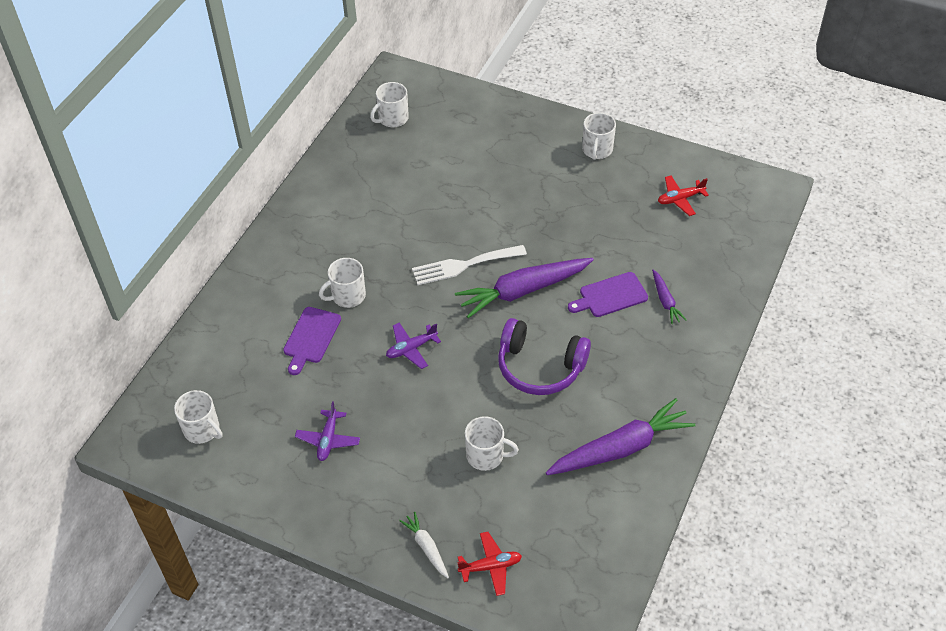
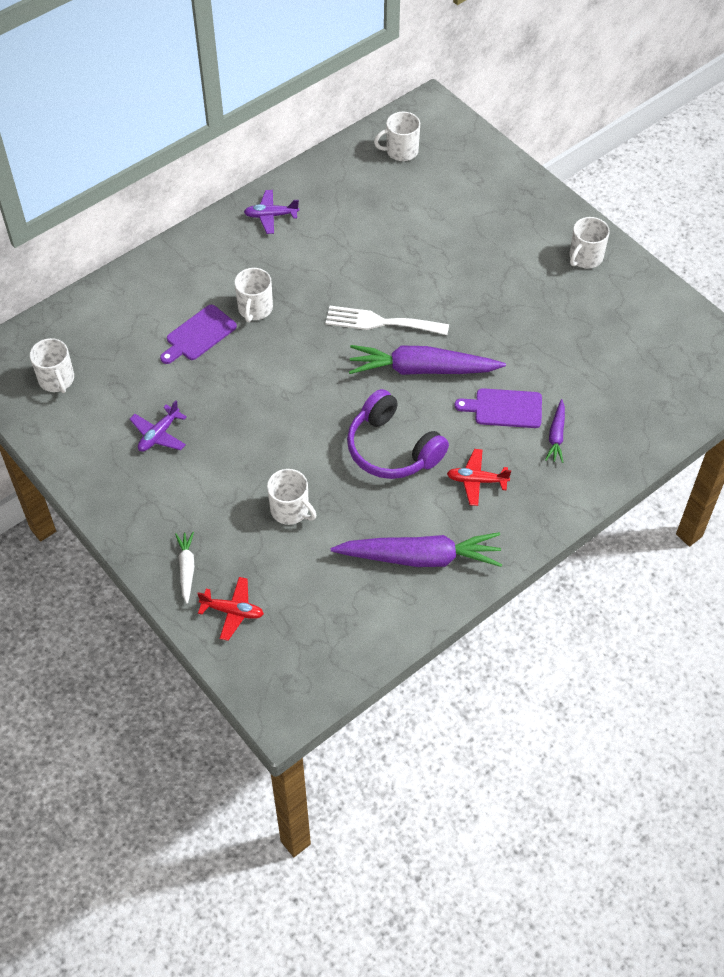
camera: 25 degrees right, 5 degrees up
(347, 296) = (255, 309): white mug -> white mug turned 75 degrees counterclockwise
(411, 348) = (283, 382): purple plane -> purple plane (271, 216)
(680, 199) = (638, 340): red plane -> red plane (476, 481)

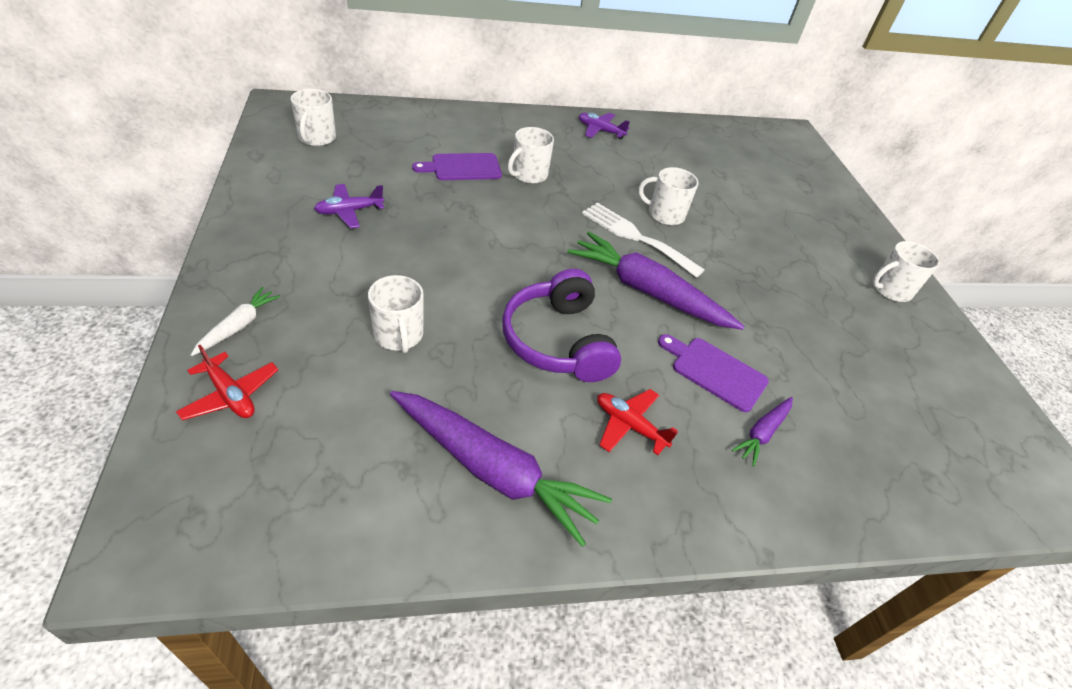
camera: 25 degrees right, 10 degrees down
(401, 151) = (747, 144): white mug -> white mug (665, 214)

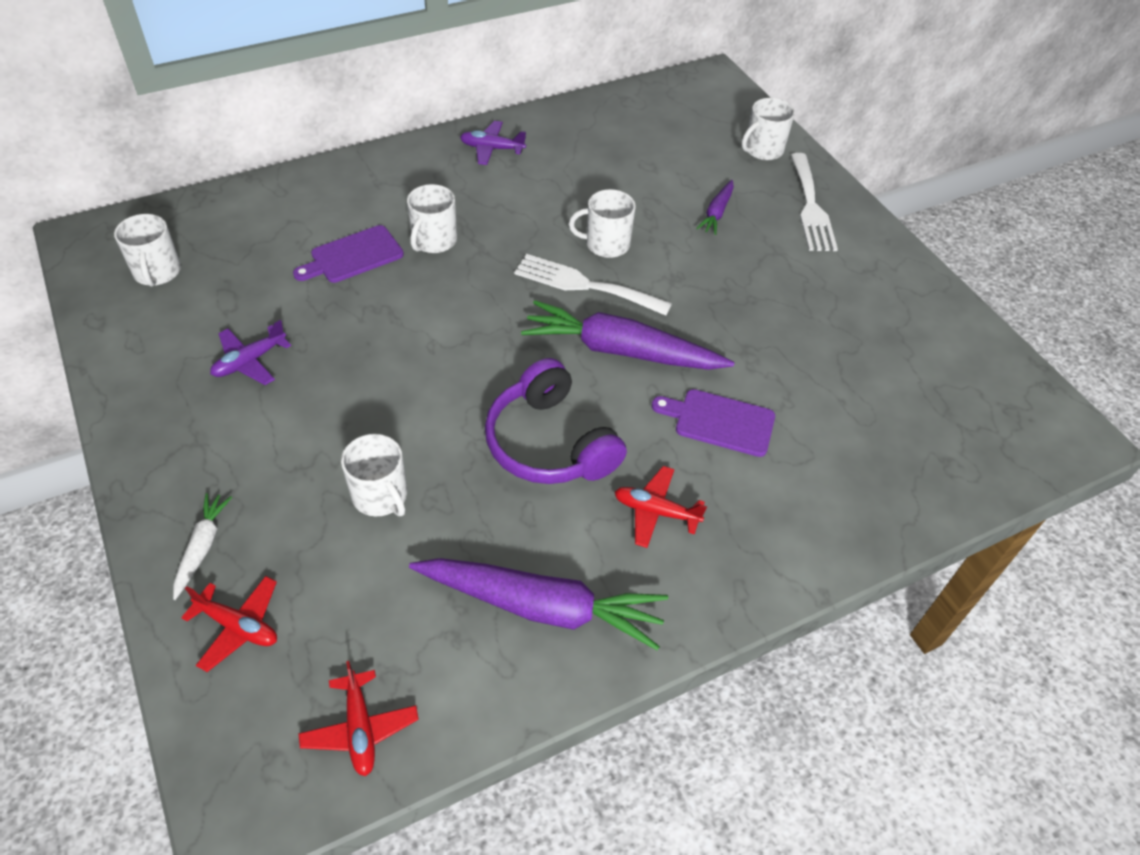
camera: 15 degrees left, 5 degrees up
(282, 517) = (360, 728): none -> red plane
(763, 433) = (785, 472): purple carrot -> purple carrot (717, 212)
(850, 237) = (811, 207): none -> white fork
(890, 290) = (867, 261): white mug -> white mug (762, 150)

